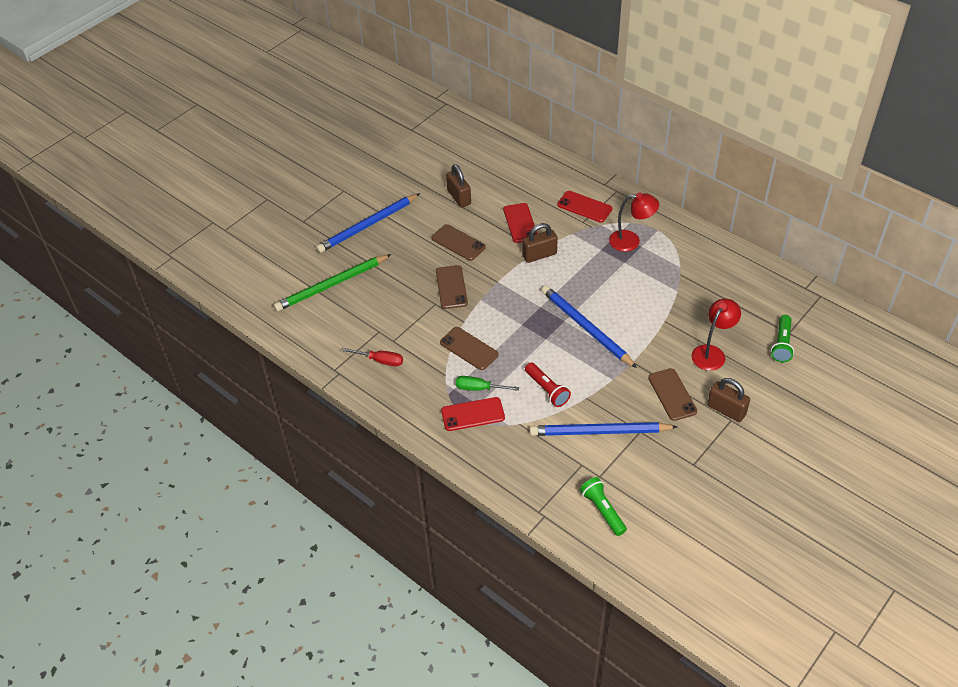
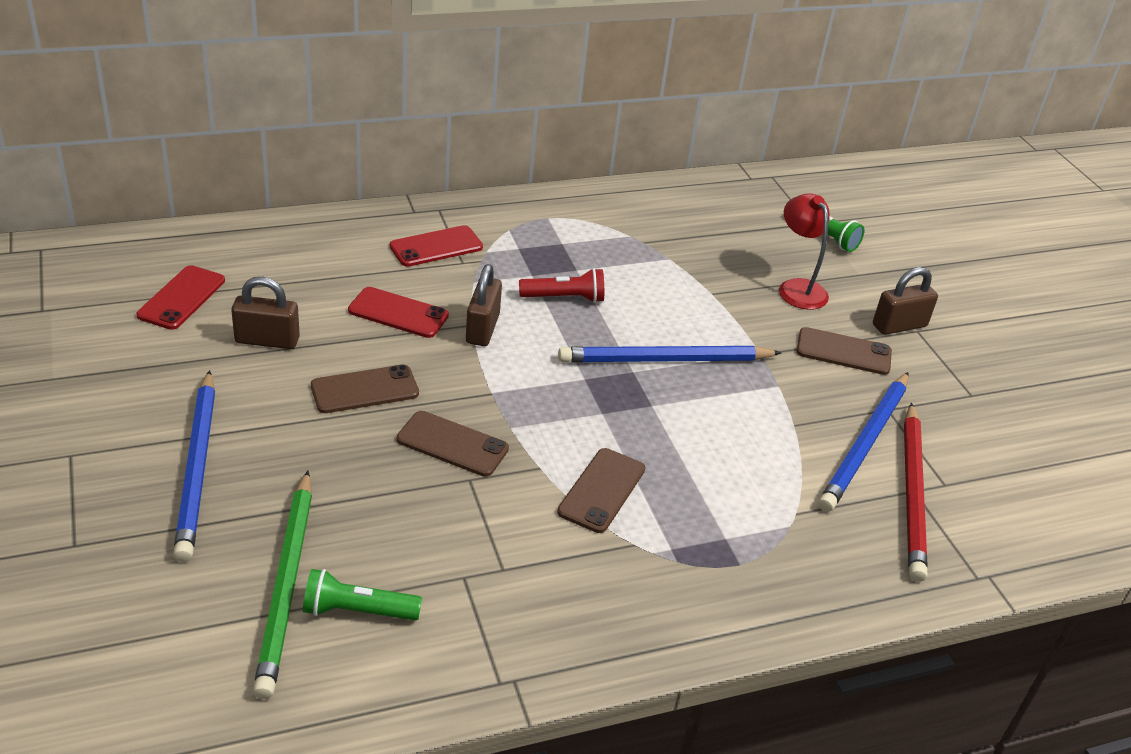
camera: 65 degrees left, 10 degrees down
(380, 361) = (534, 608): red screwdriver -> none
(469, 348) = (602, 490): brown phone -> brown phone turned 45 degrees counterclockwise
(473, 414) = (741, 554): red phone -> red phone (181, 298)
(479, 388) = (694, 520): green screwdriver -> none
(547, 390) = (751, 453): red flashlight -> red flashlight (564, 298)
(578, 465) = (912, 493): none -> red pencil
(602, 510) = (1007, 512): green flashlight -> green flashlight (357, 611)
(631, 241) = (544, 245): red lamp -> none

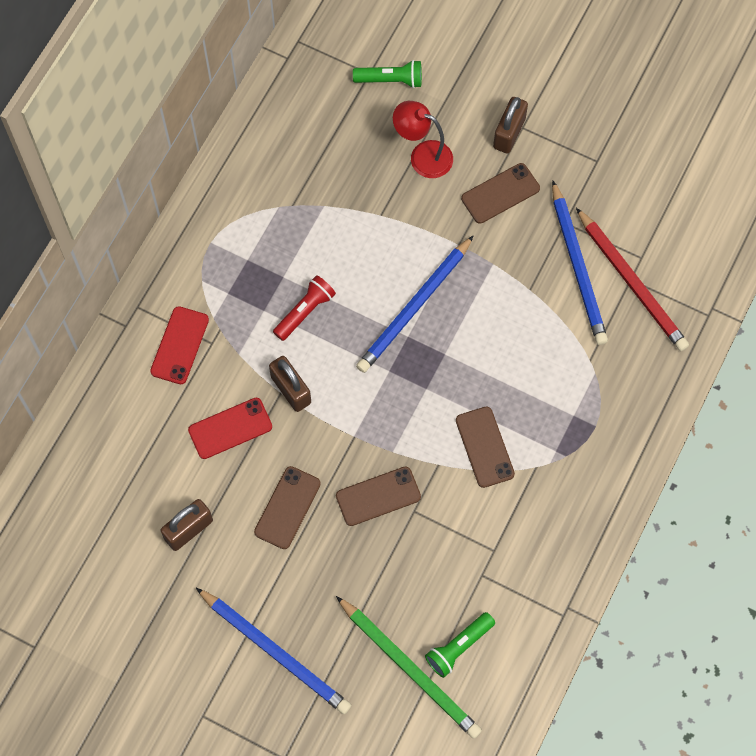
camera: 40 degrees left, 30 degrees up
(181, 298) = (96, 551): red phone -> none

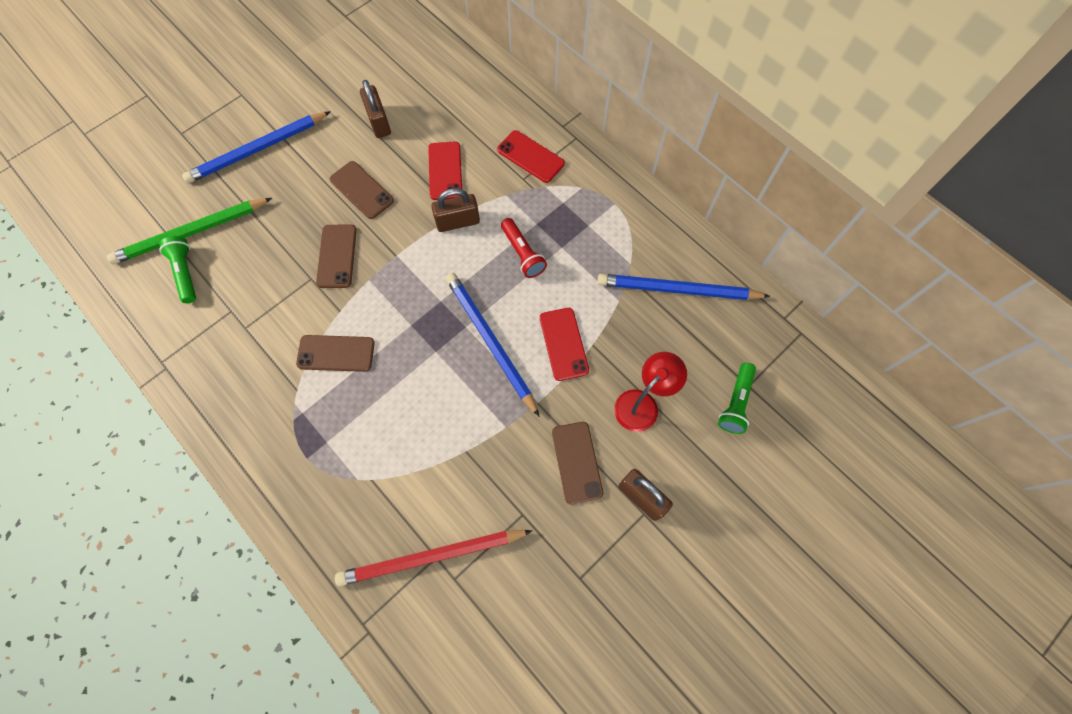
camera: 110 degrees right, 0 degrees up
(390, 241) = (563, 344): none -> red phone
(578, 266) = (470, 508): blue pencil -> blue pencil (678, 290)

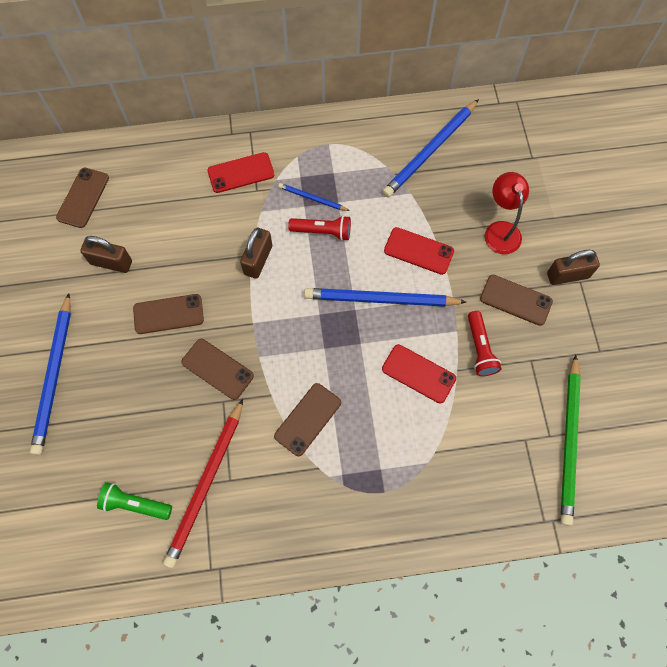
camera: 55 degrees left, 0 degrees up
(191, 233) = (96, 479): green pencil -> green pencil (569, 441)
(421, 67) = (83, 198): none -> brown phone
(431, 557) = (523, 442): red pencil -> red pencil (206, 484)
(445, 171) = (202, 241): red phone -> red phone (418, 374)
(501, 459) = (480, 349): none -> red flashlight
(549, 225) = (312, 198): none -> blue pencil
(735, 403) = (539, 174): green flashlight -> none

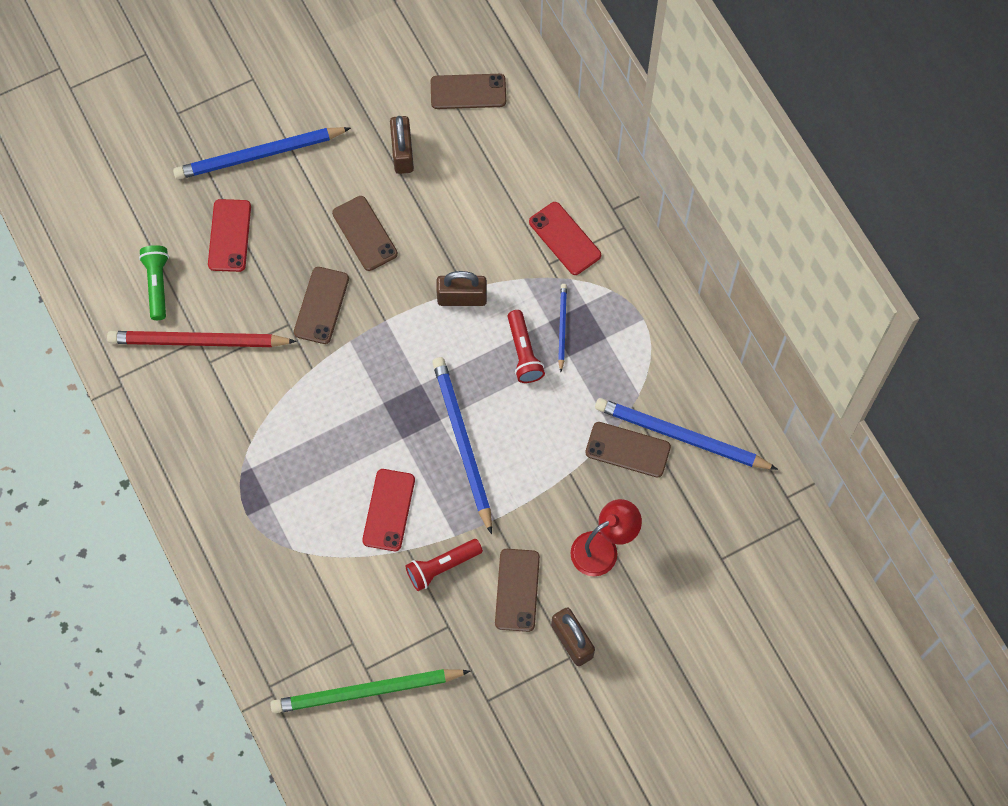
camera: 70 degrees right, 0 degrees up
(308, 419) = (298, 414): brown phone -> brown phone (628, 449)
(418, 251) = (539, 464): red phone -> red phone (229, 235)

